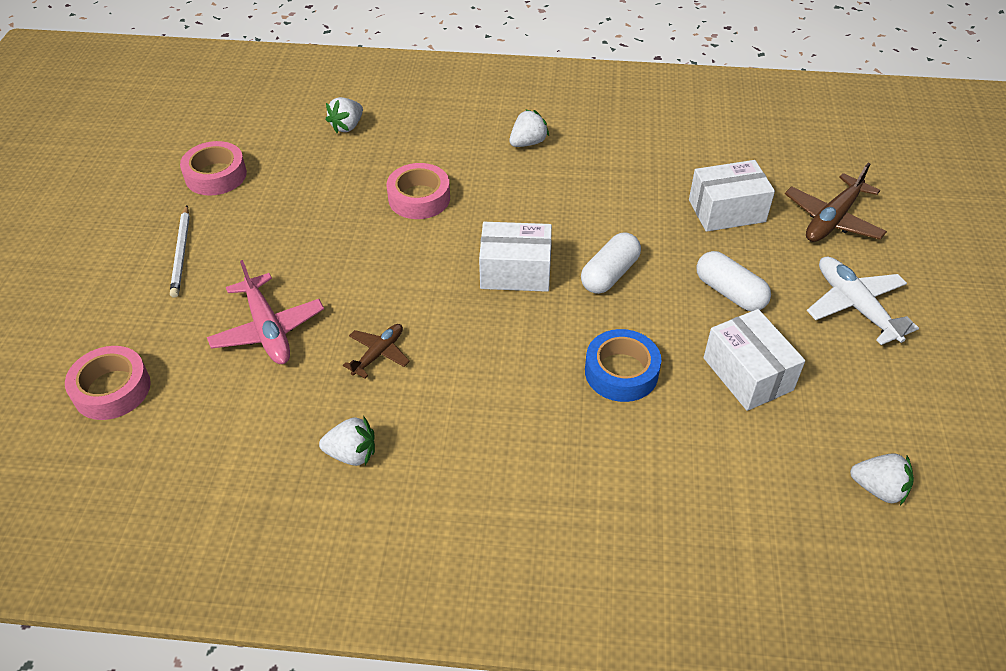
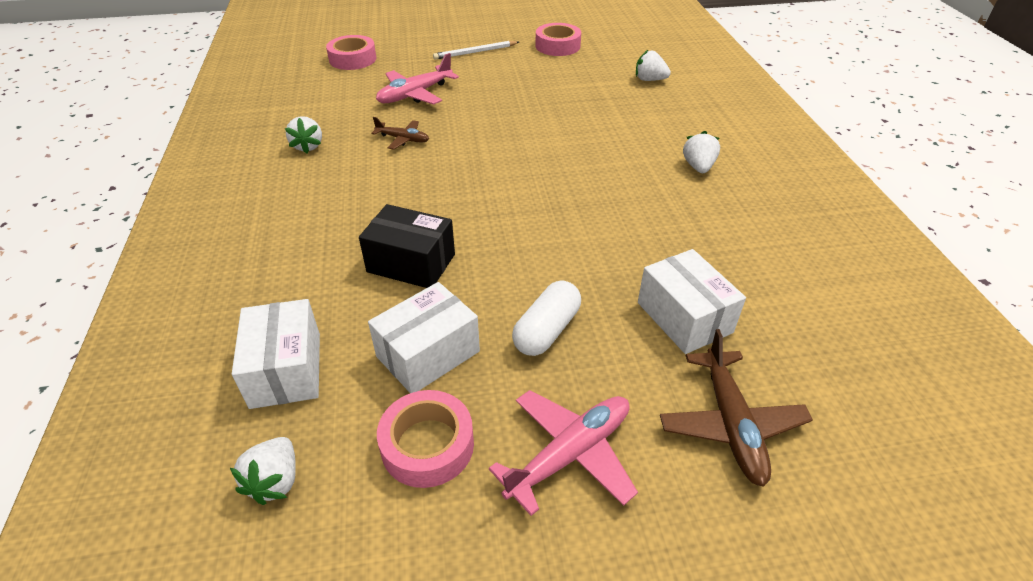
camera: 75 degrees right, 5 degrees down
(419, 198) = (583, 125): pink tape -> pink tape (427, 445)
(515, 272) = (516, 186): white box -> white box (286, 370)
(528, 143) = (698, 167): white strawberry -> white strawberry turned 120 degrees counterclockwise
(609, 274) = (537, 241): white capsule -> none
(621, 372) = (411, 263): blue tape -> black box
(832, 219) = (731, 424): brown plane -> brown plane turned 120 degrees counterclockwise
(855, 306) = (570, 454): white plane -> pink plane

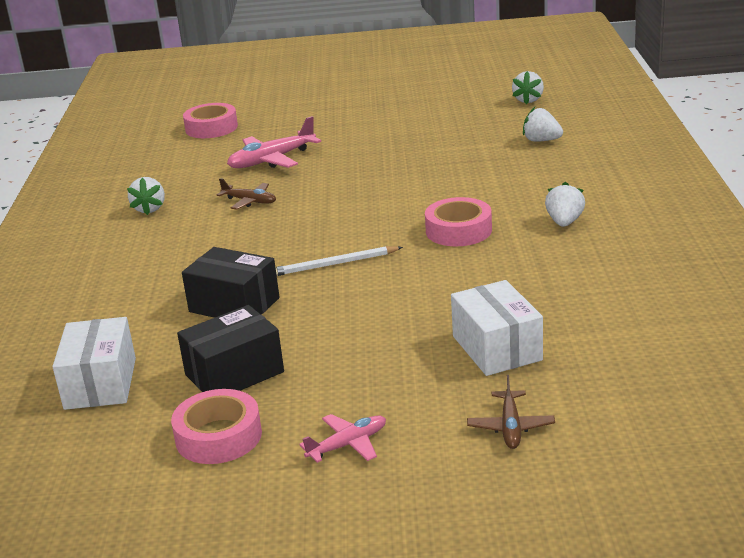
camera: 10 degrees right, 15 degrees down
(275, 481) = (80, 457): white strawberry -> white strawberry (528, 100)
(428, 354) = (234, 373): white box -> black box
(475, 52) = (349, 118): white pencil -> white pencil (334, 264)
(546, 330) = (354, 357): white capsule -> none
(557, 46) = (446, 109): pink tape -> pink tape (458, 230)
(570, 454) = (348, 444): pink plane -> pink plane, size x0.60
(731, 424) = (510, 427): brown plane -> brown plane, size x0.60

